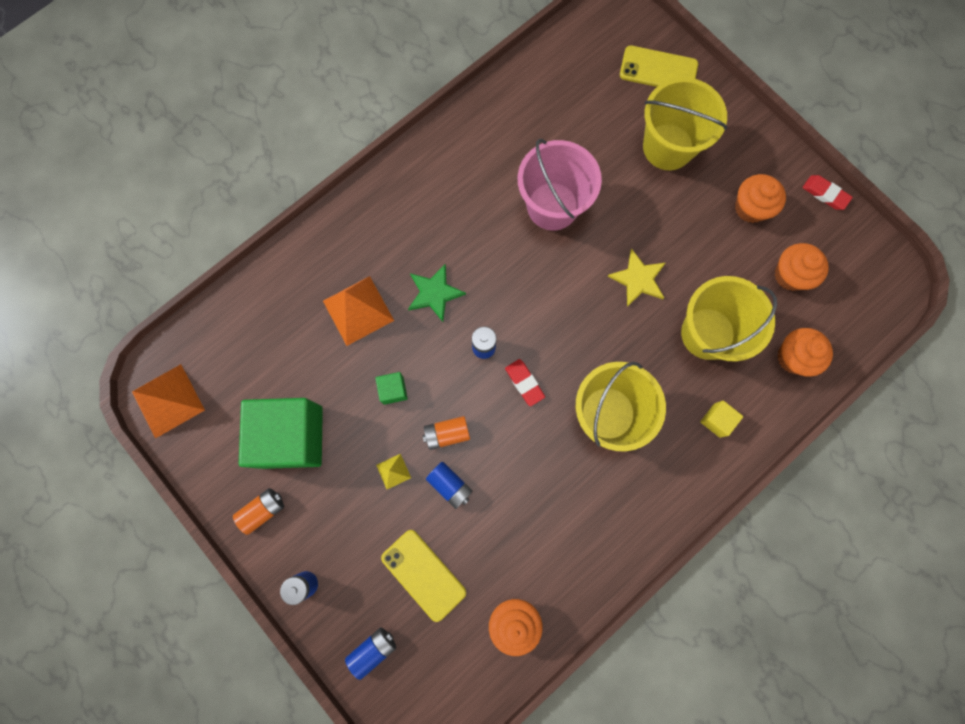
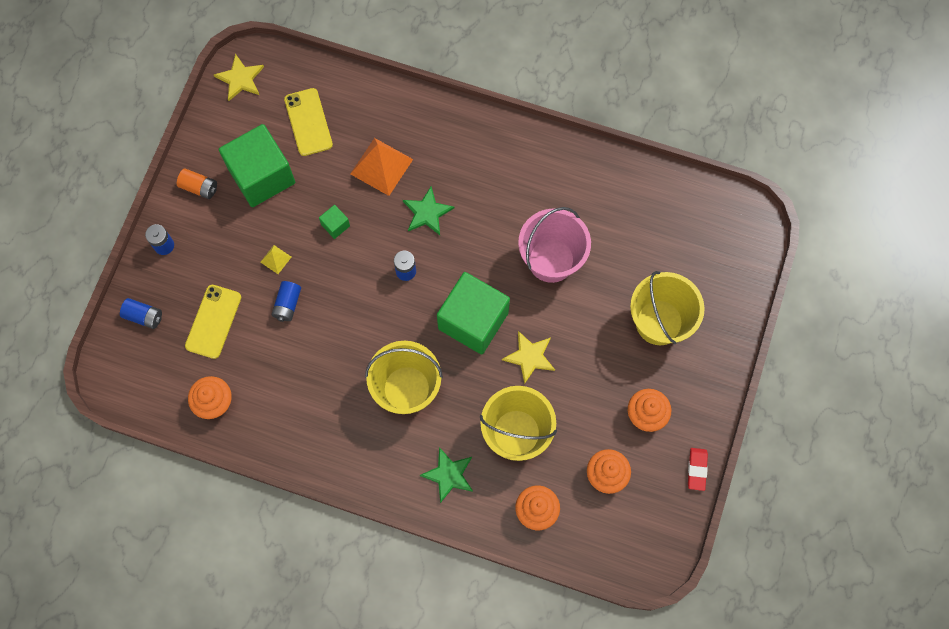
camera: 60 degrees right, 5 degrees down
(168, 401) = (240, 79): orange pyramid -> yellow star
(447, 434) = (324, 281): orange battery -> none
(524, 383) = (395, 315): red eraser -> none
(572, 311) = (473, 320): none -> green cube
(658, 70) = (724, 279): yellow phone -> yellow phone (308, 122)
(716, 420) = (449, 475): yellow cube -> green star

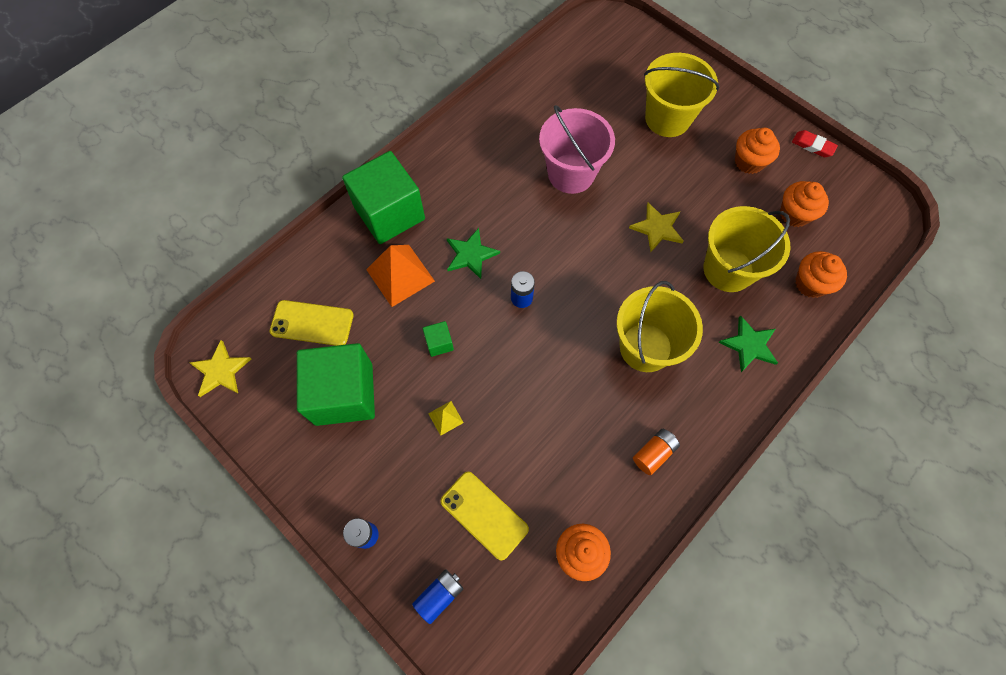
camera: 65 degrees left, 5 degrees down
(199, 187) = (319, 466): orange battery -> orange battery (653, 453)
(287, 304) = (502, 426): blue battery -> none
(473, 320) = (600, 260): green cube -> green cube (389, 213)

